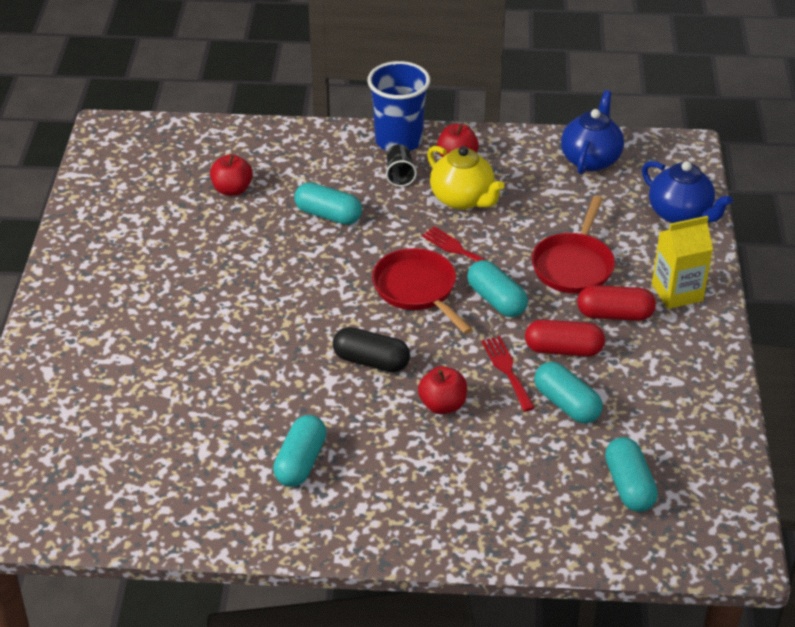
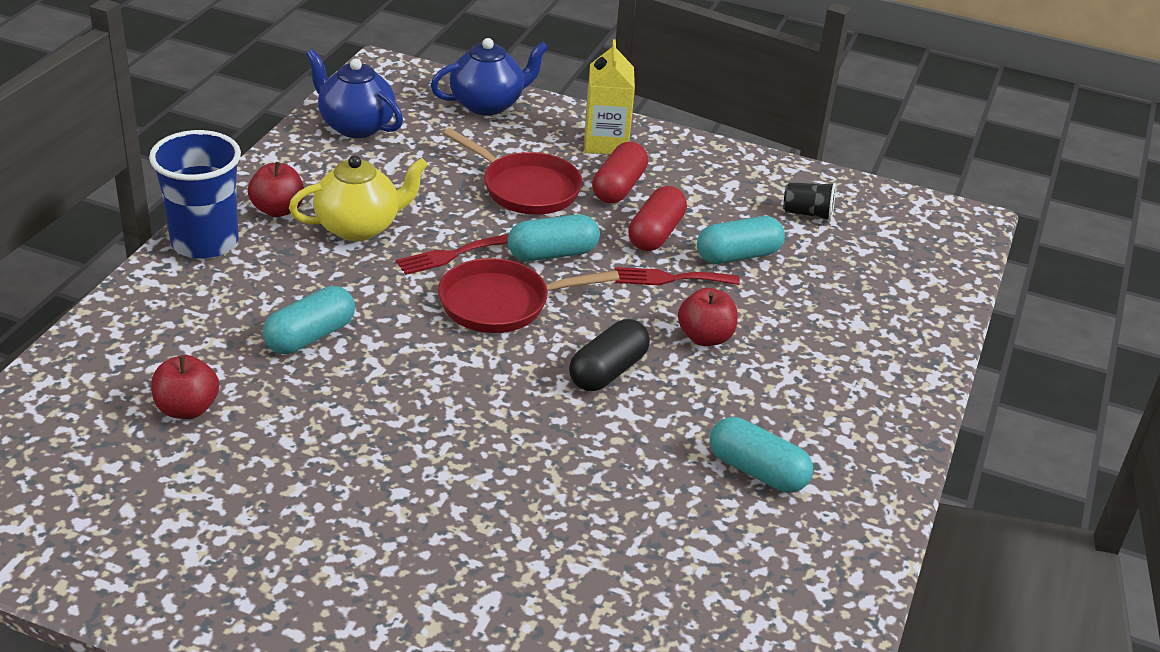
camera: 75 degrees left, 5 degrees down
(400, 175) = (274, 259): black cup -> black cup (807, 213)
(629, 486) = (866, 253): turquoise capsule -> none

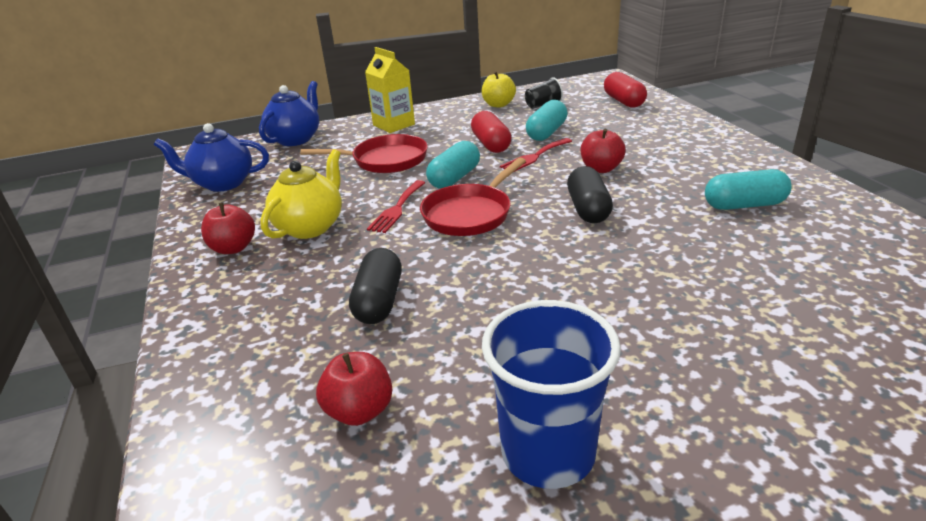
camera: 35 degrees left, 5 degrees down
(204, 242) = (201, 295): blue cup -> blue cup (548, 453)
(310, 336) = (379, 301): turquoise capsule -> black capsule
(618, 187) = (435, 137): red capsule -> red capsule (623, 101)
(760, 182) = (498, 105): none -> yellow apple

